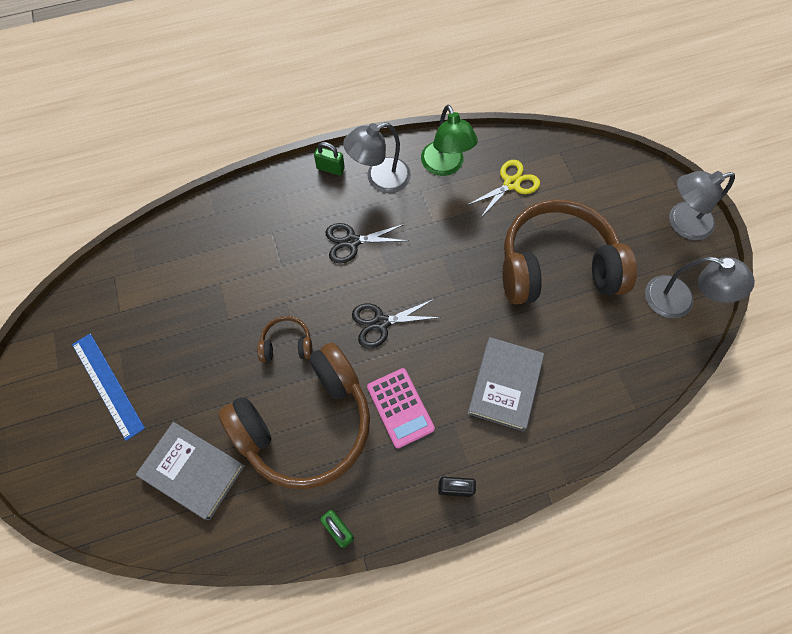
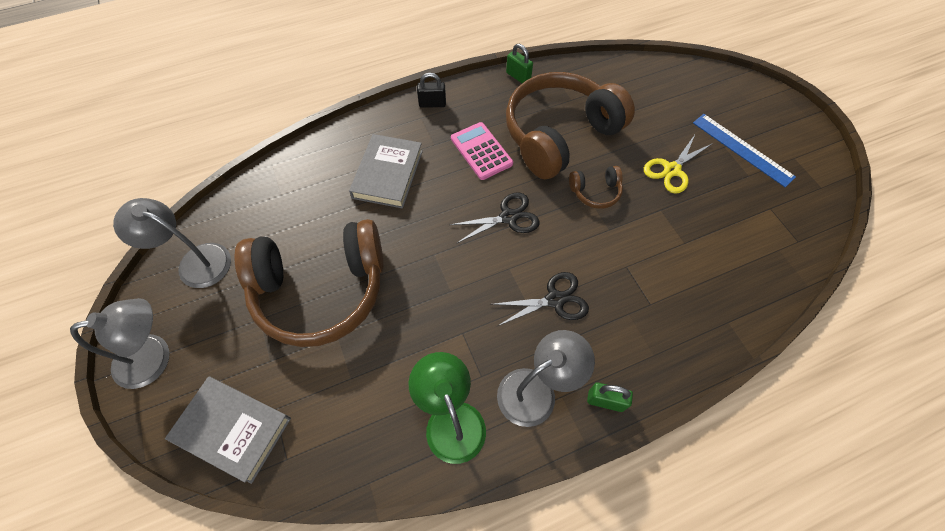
camera: 175 degrees right, 5 degrees down
(193, 471) = (640, 100): grey book -> grey book (233, 429)
(511, 184) = (362, 397): yellow scissors -> yellow scissors (672, 170)

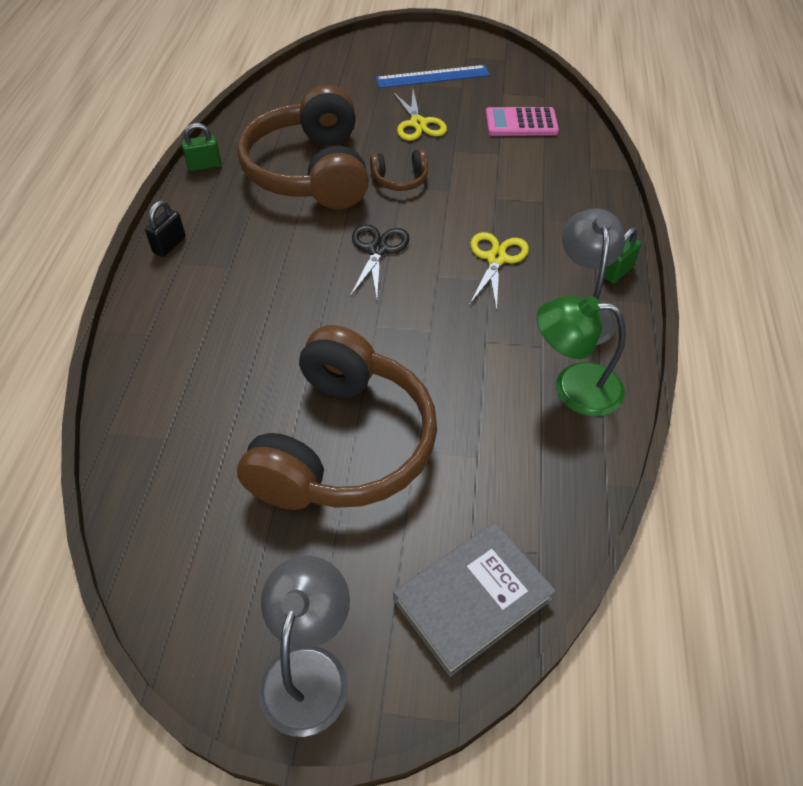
camera: 60 degrees left, 10 degrees down
(195, 261) = (191, 573): grey lamp -> none
(388, 174) = (233, 322): grey book -> none
(481, 151) = (276, 234): pink calculator -> pink calculator (521, 123)
(555, 300) = (496, 259): black scissors -> yellow scissors
(595, 192) = (400, 179): brown headphones -> brown headphones turned 60 degrees clockwise

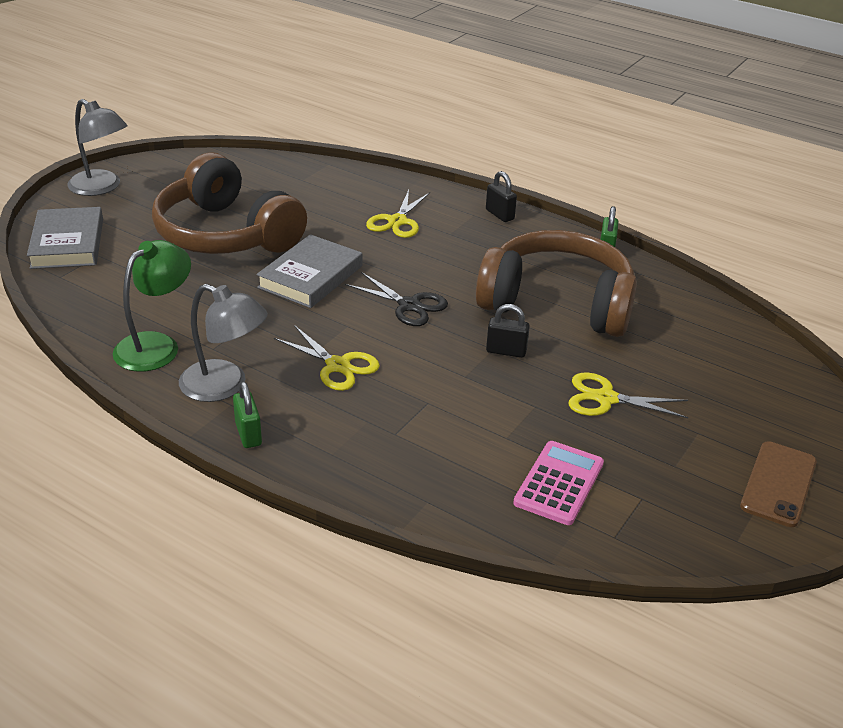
camera: 115 degrees right, 15 degrees down
(227, 312) = (397, 221): none -> yellow scissors
(379, 332) = (310, 277): none -> grey book
(400, 179) = (506, 351): brown headphones -> black padlock
(432, 77) = (713, 449): blue ruler -> none
(444, 52) = (778, 484): none -> brown phone

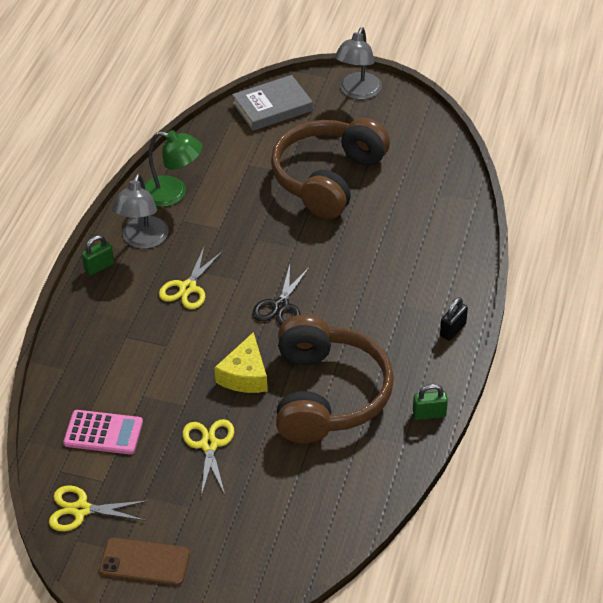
camera: 75 degrees right, 10 degrees up
(310, 277) = (293, 241): grey book -> none
(397, 221) = (402, 268): yellow scissors -> yellow scissors (81, 510)
(506, 351) = (245, 375): black padlock -> yellow cheese

